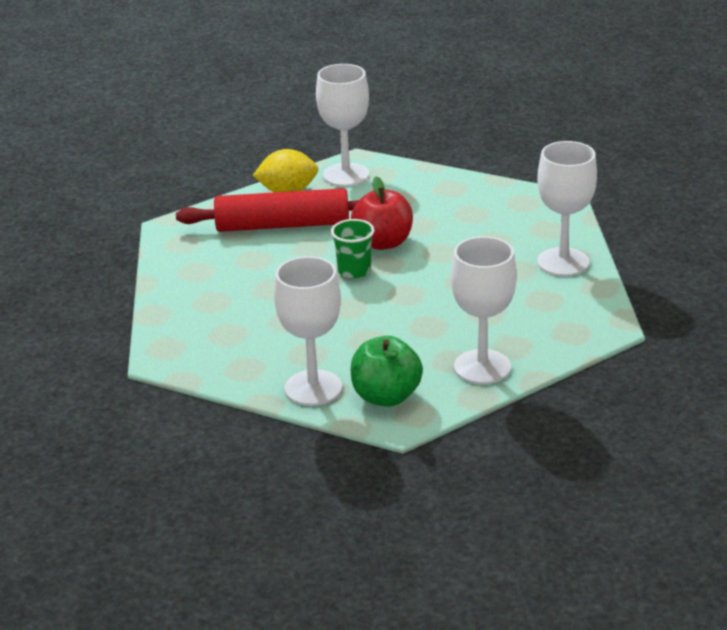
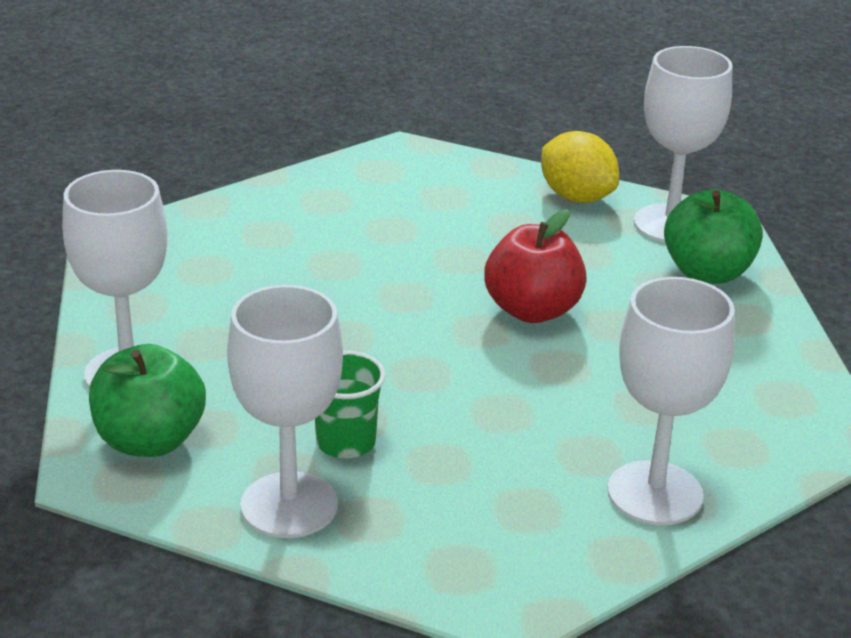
camera: 55 degrees right, 0 degrees up
(282, 225) = (492, 221): red rolling pin -> none
(354, 271) = (437, 311): green cup -> green cup (346, 443)
(402, 182) = (707, 273): none -> green apple

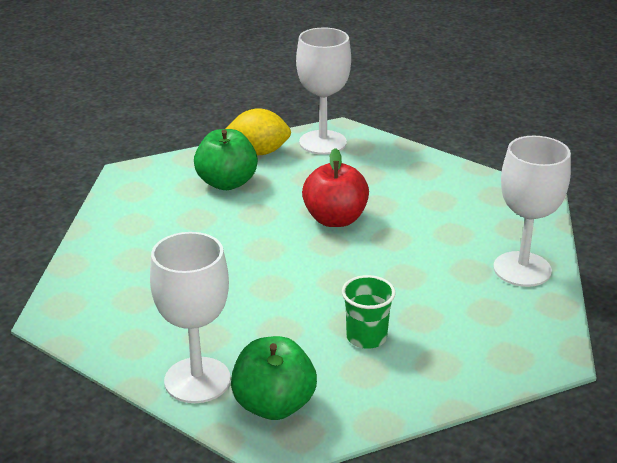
camera: 45 degrees left, 0 degrees up
(289, 505) = (395, 385): white goblet -> none
(707, 273) = (376, 157): green apple -> green apple (227, 183)

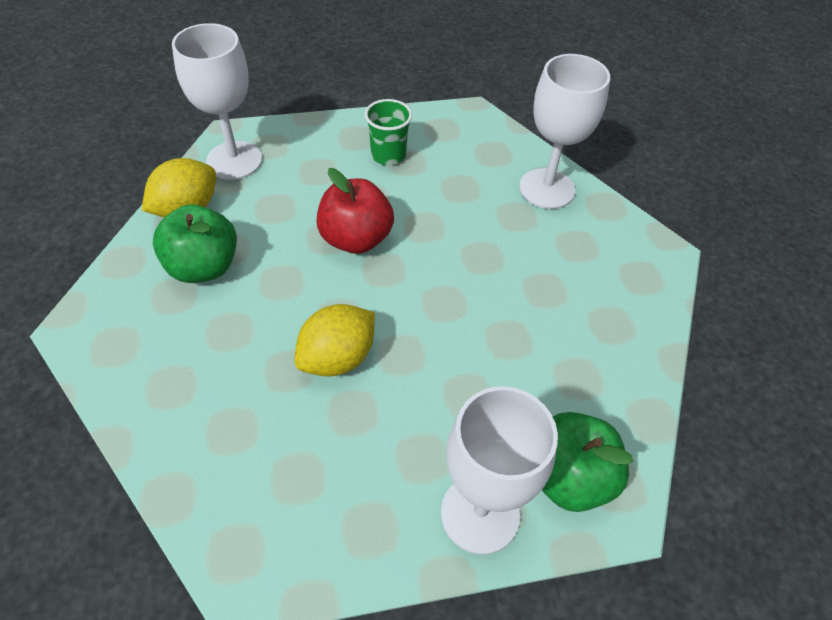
camera: 50 degrees left, 20 degrees up
(233, 265) = (338, 358): none -> yellow lemon
(366, 337) = (537, 343): green cup -> green cup (388, 155)

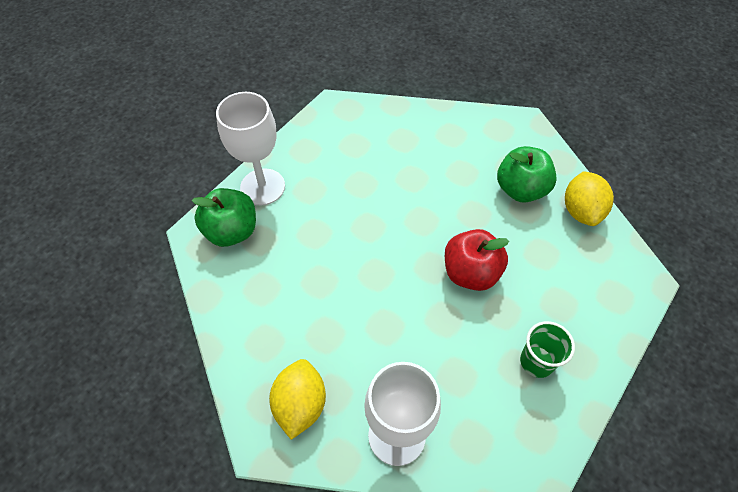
camera: 140 degrees right, 5 degrees up
(234, 160) = (613, 264): white goblet -> none
(338, 358) = (396, 200): yellow lemon -> yellow lemon (300, 404)

